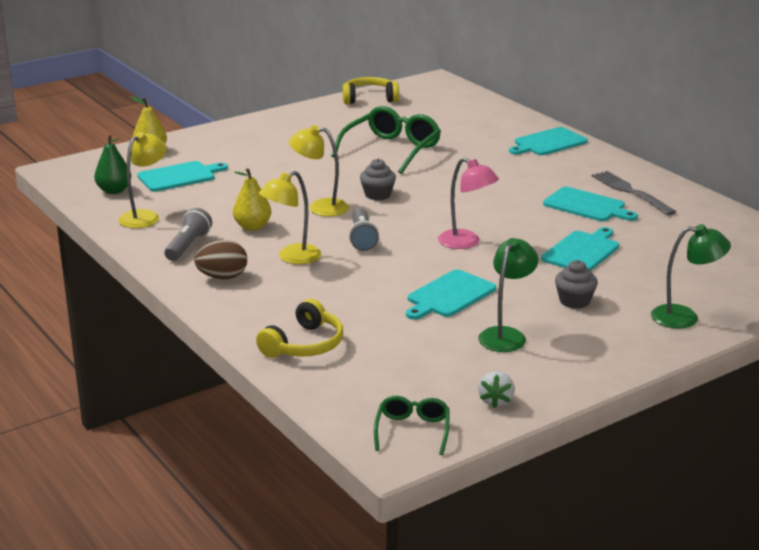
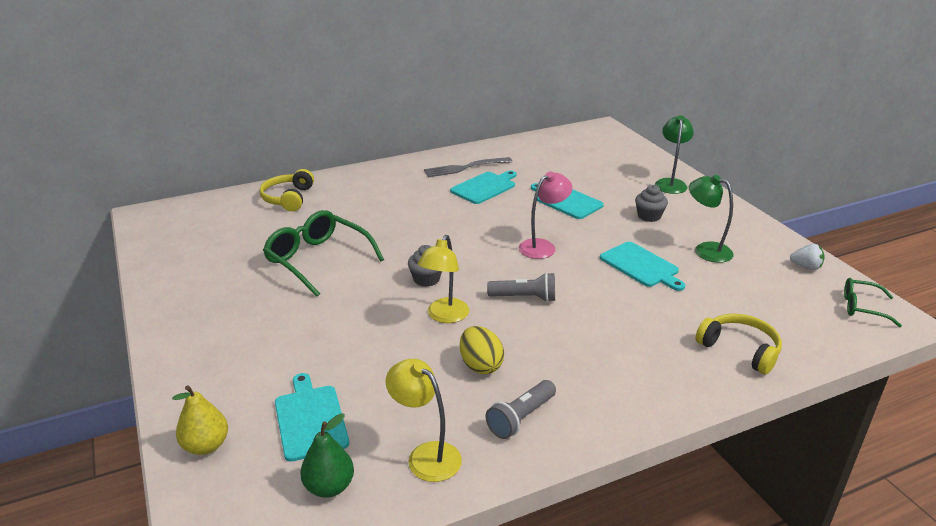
camera: 80 degrees left, 5 degrees up
(188, 246) = (520, 418): grey flashlight -> grey flashlight turned 75 degrees counterclockwise
(222, 277) = (602, 394): brown egg -> none
(252, 227) = (480, 365): yellow pear -> yellow egg
(292, 258) = (561, 343): yellow lamp -> none
(369, 98) = (162, 258): yellow headphones -> yellow headphones (288, 198)
(548, 143) = (349, 183): turquoise cutting board -> none

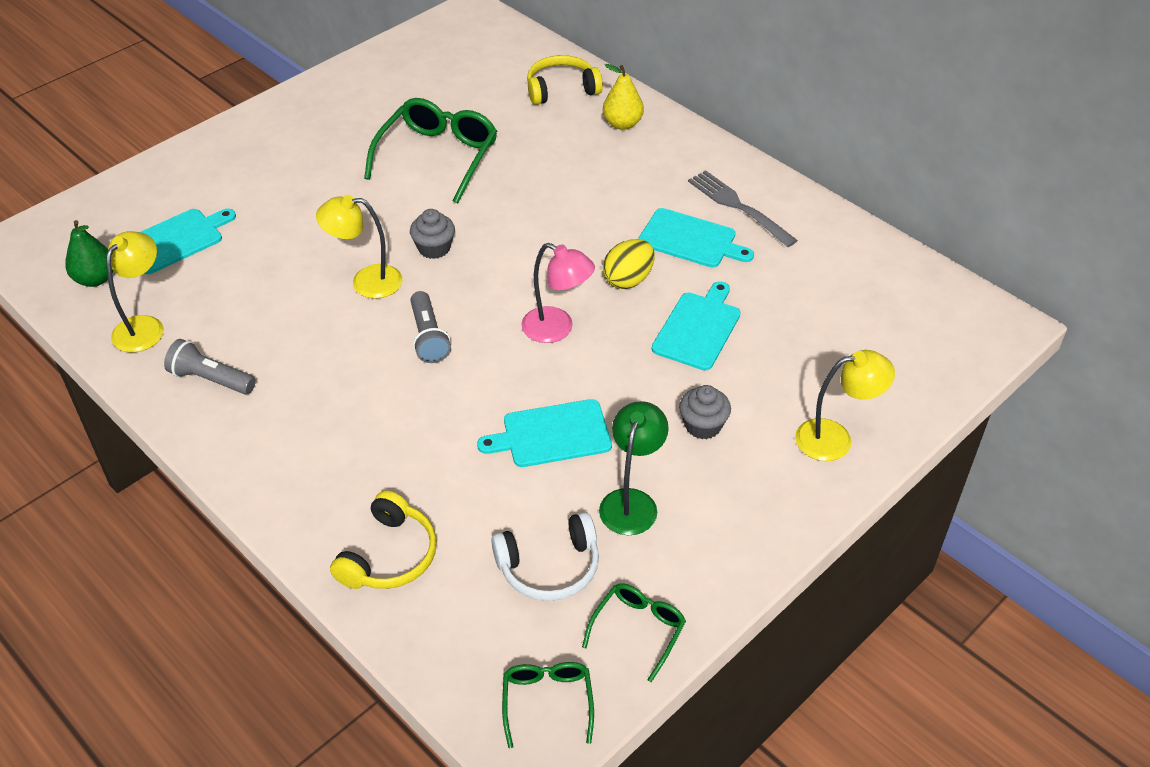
camera: 70 degrees right, 15 degrees up
(206, 446) = (130, 193): yellow pear -> yellow pear (622, 124)
(480, 365) = (287, 330): yellow egg -> yellow egg (628, 280)
(641, 266) = (552, 434): turquoise cutting board -> turquoise cutting board turned 45 degrees clockwise
(670, 183) = (835, 438): green lamp -> yellow lamp
(756, 287) = (549, 567): none -> white headphones
(806, 267) = (638, 630): white strawberry -> green glasses

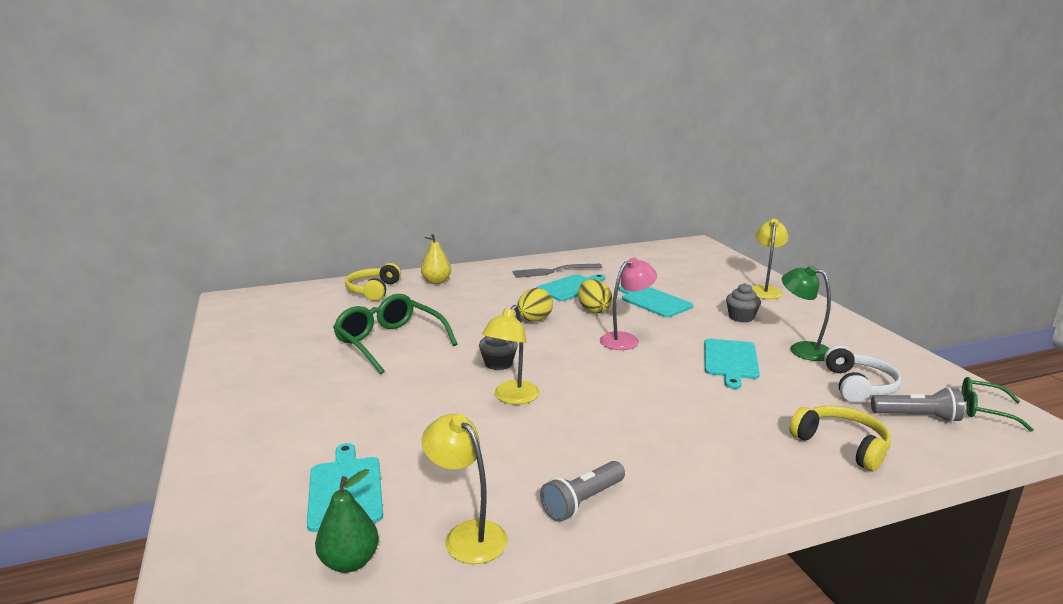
camera: 65 degrees left, 25 degrees down
(428, 337) = (601, 384): grey flashlight -> grey flashlight (917, 417)
(563, 239) = (534, 320): none -> yellow egg
(638, 630) = (915, 369): green glasses -> none

